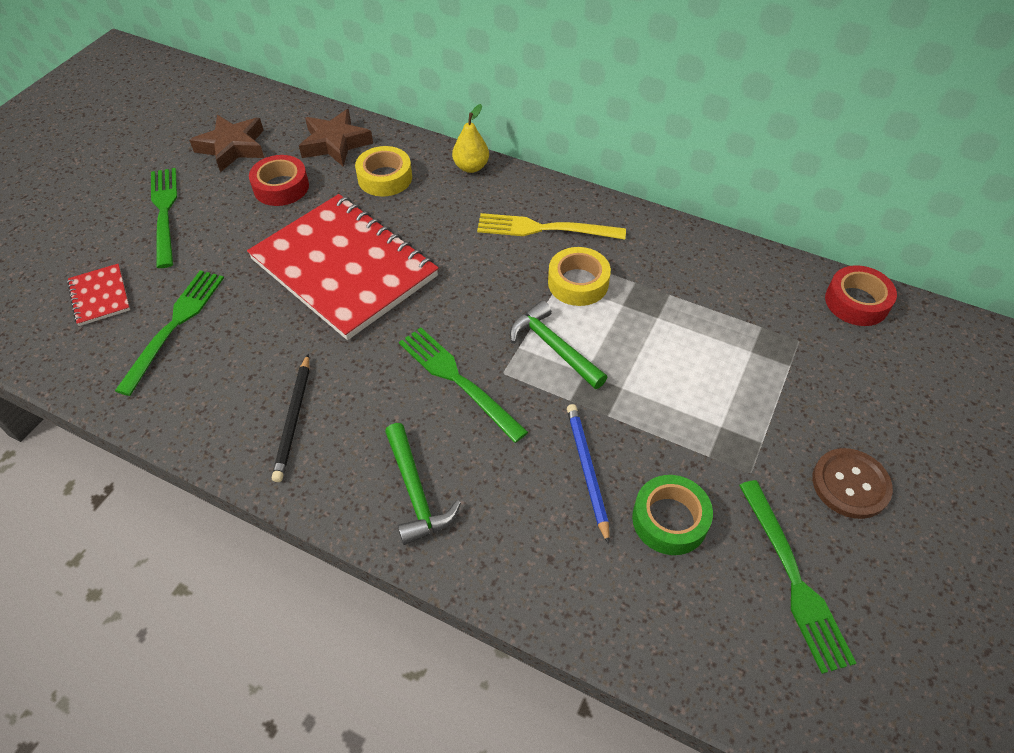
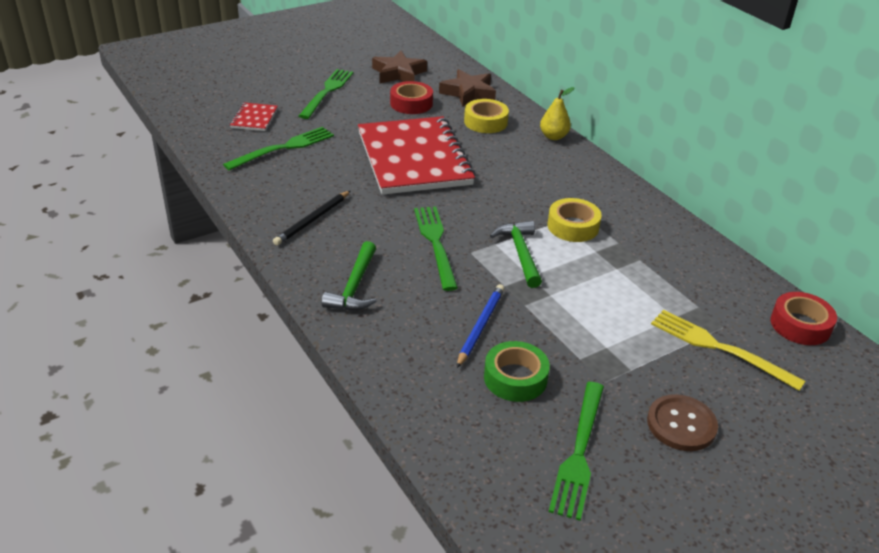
camera: 30 degrees right, 15 degrees down
(544, 229) = (576, 188): yellow fork -> yellow fork (719, 348)

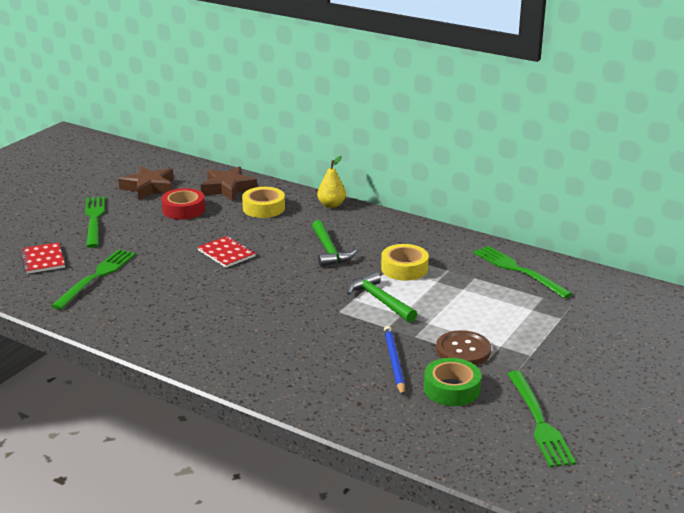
camera: 25 degrees left, 10 degrees down
(312, 220) = (180, 327): black pencil -> none
(354, 286) = (265, 366): green hammer -> green hammer (329, 250)
(414, 158) = (226, 253): red notebook -> red notebook, size x0.41
(435, 243) = (304, 313): green fork -> green fork (518, 270)
(681, 424) = (593, 379): brown button -> brown button (463, 350)
(719, 348) = (579, 320): yellow fork -> none
(800, 325) = (621, 288): red tape -> none

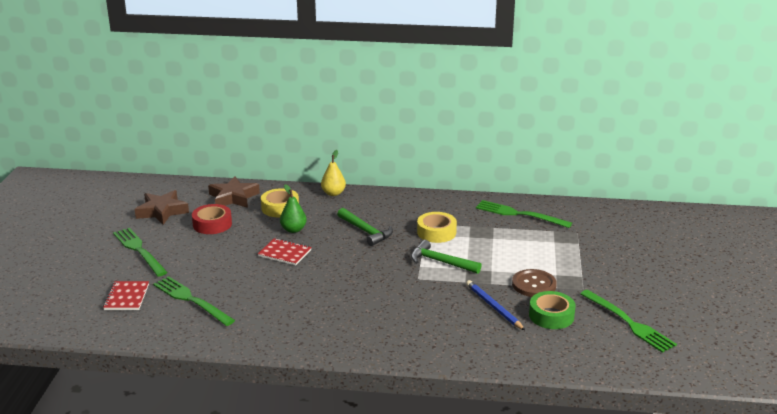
camera: 25 degrees left, 0 degrees up
(43, 260) = (126, 297): red notebook -> red notebook turned 45 degrees clockwise
(97, 277) = (191, 300): green fork -> green fork turned 45 degrees counterclockwise
(257, 232) = (293, 230): none -> green pear

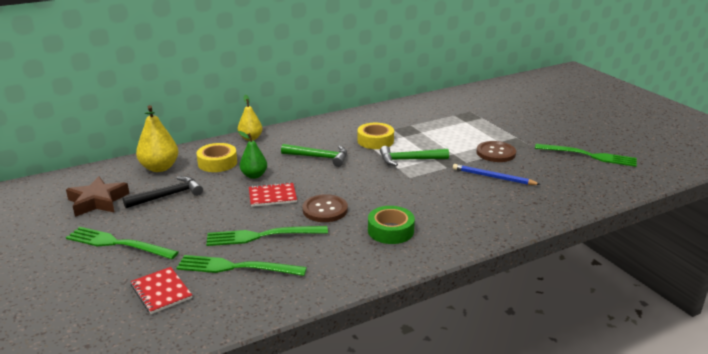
camera: 35 degrees left, 0 degrees up
(212, 224) = (168, 195): red tape -> black hammer
(233, 197) = (160, 168): brown star -> yellow pear
(309, 280) = (325, 210): none -> brown button
(519, 214) = (416, 111): green fork -> green fork (262, 236)
(551, 316) = (538, 169): green tape -> green tape (390, 230)

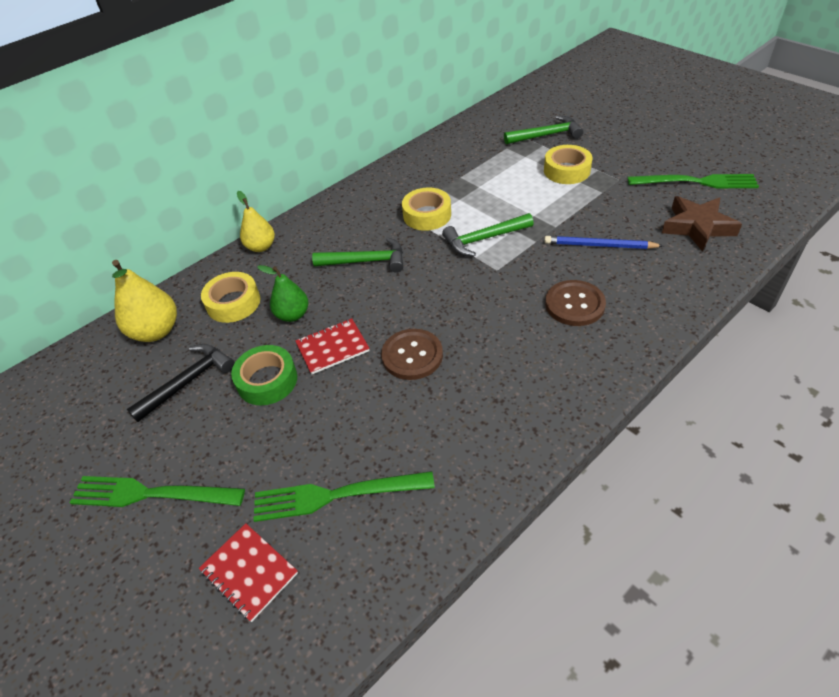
camera: 10 degrees left, 20 degrees up
(98, 201) = (91, 418): brown star -> brown star (697, 227)
(262, 236) = (347, 426): green fork -> none
(390, 230) = (512, 372): green tape -> green tape (267, 380)
(488, 113) = (546, 135): none -> green hammer
(492, 134) = (566, 170): none -> yellow tape
(496, 153) = (585, 202): brown button -> brown button (574, 304)

